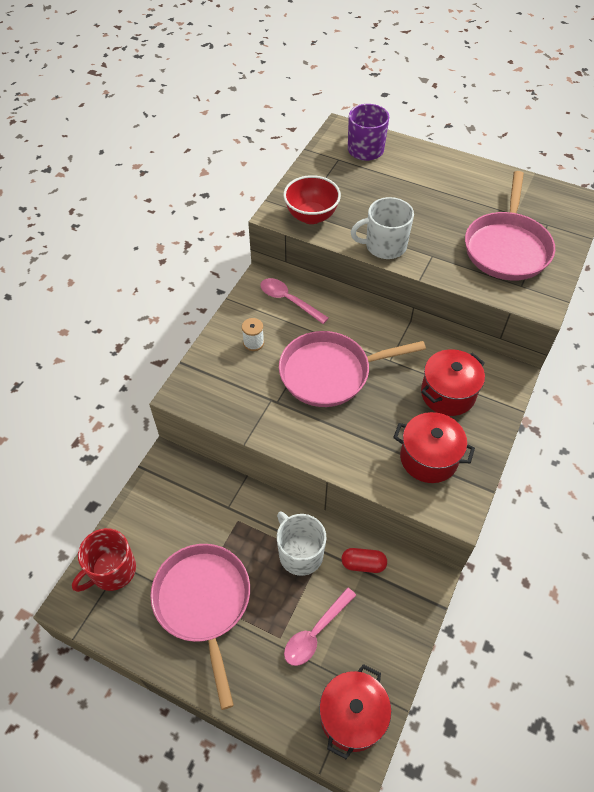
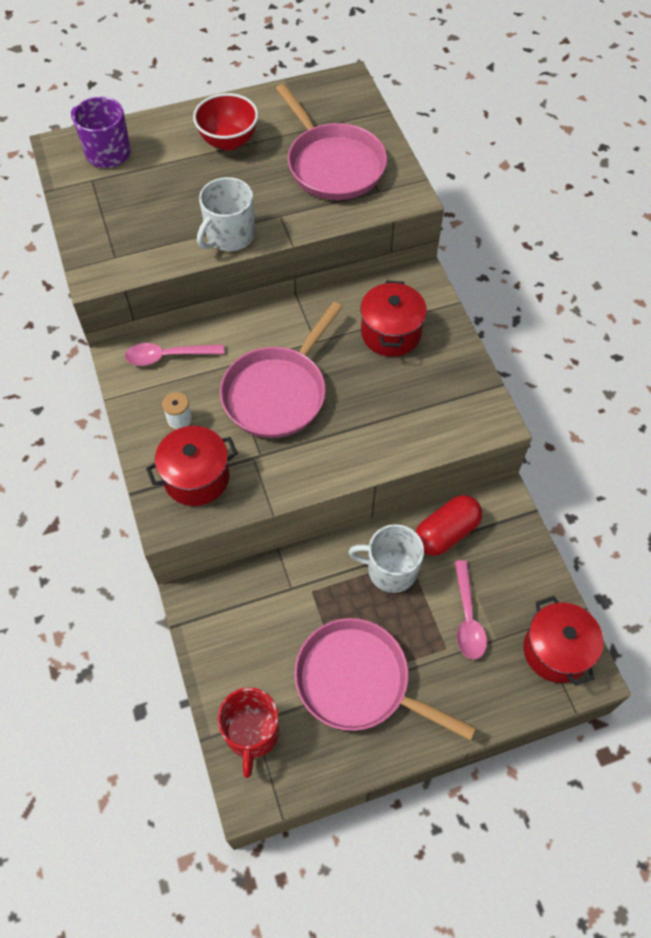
camera: 45 degrees left, 5 degrees up
(311, 216) = (130, 255): red bowl -> red bowl (228, 141)
(363, 564) = (446, 533): red capsule -> red capsule, size x1.56
(429, 458) = (431, 398): red pot -> red pot (196, 478)

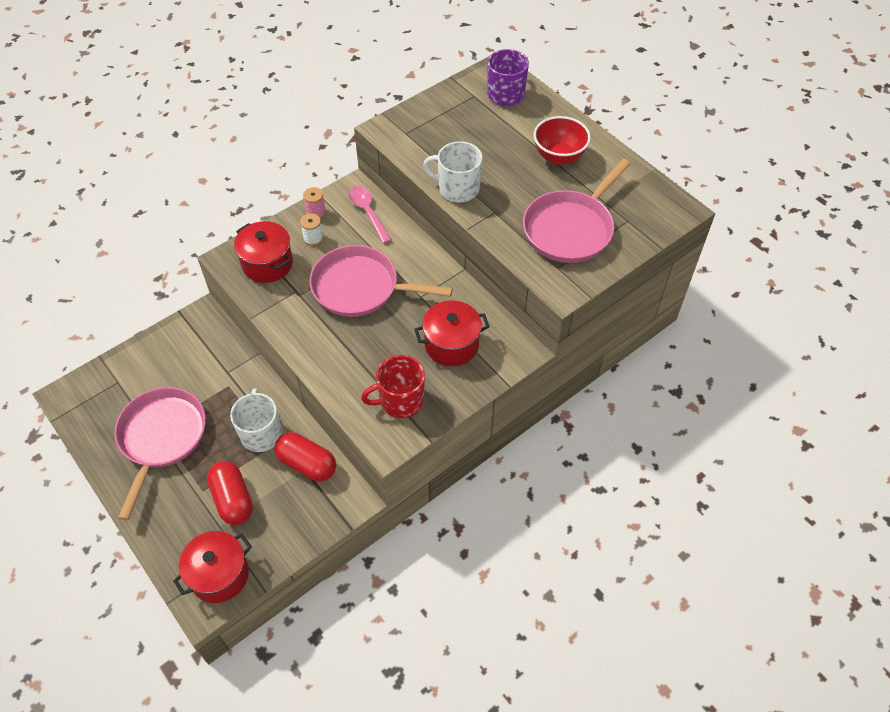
camera: 70 degrees right, 5 degrees down
(138, 408) = (316, 212): none -> pink spool
(252, 733) = (109, 383): red mug -> red mug (400, 400)
(467, 618) = (233, 499): pink spoon -> red capsule

